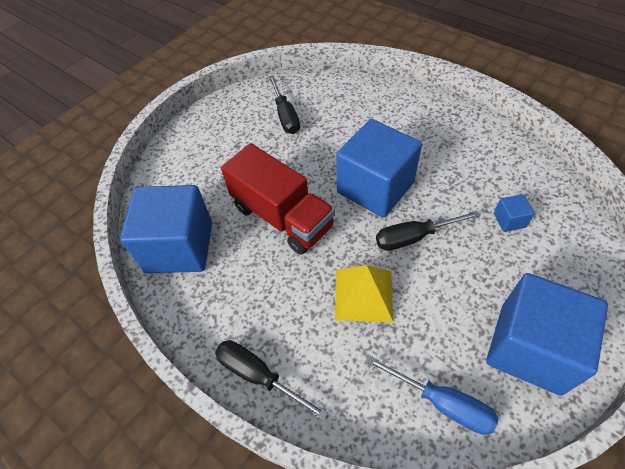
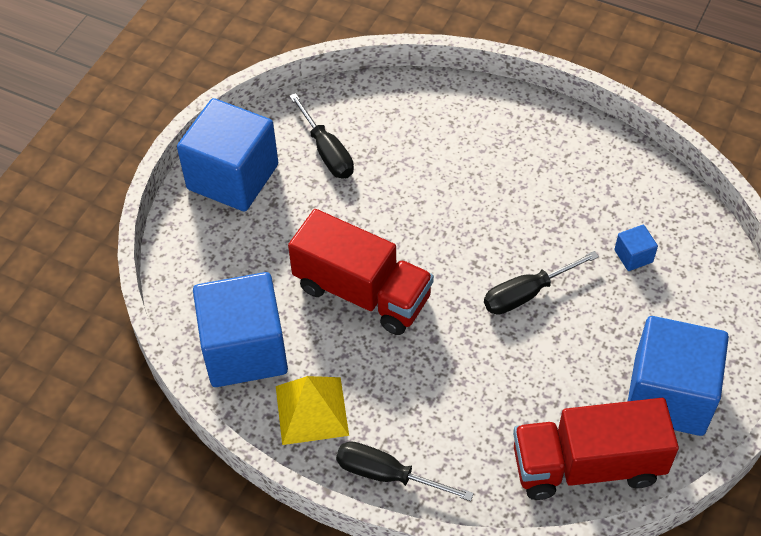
camera: 15 degrees left, 0 degrees up
(364, 295) = (483, 369): yellow pyramid -> yellow pyramid (312, 410)
(375, 187) = (469, 237): blue cube -> blue cube (233, 177)
(443, 403) = (587, 465): blue screwdriver -> red truck

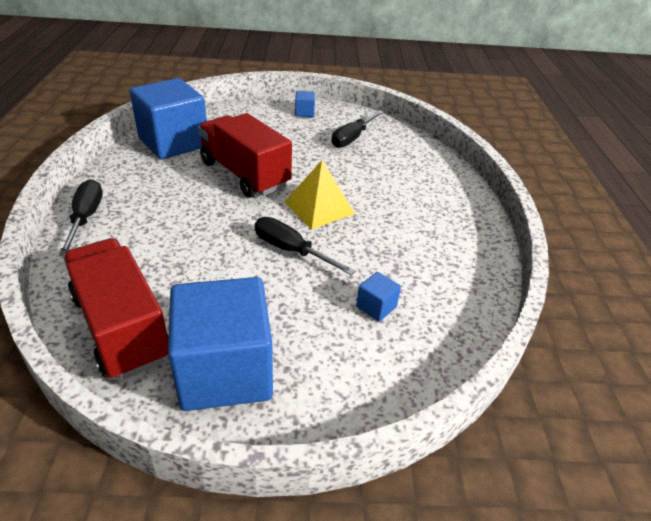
camera: 60 degrees right, 15 degrees down
(233, 177) = (304, 113): blue cube -> blue cube, size x0.40
(312, 410) = (134, 175): yellow pyramid -> yellow pyramid (319, 207)
(362, 292) = (244, 174): red truck -> red truck turned 135 degrees clockwise

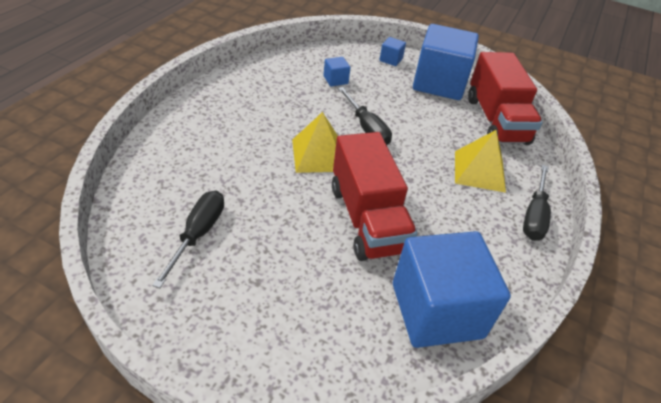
camera: 155 degrees left, 5 degrees up
(146, 244) = (479, 171): none -> yellow pyramid
(304, 113) = (212, 319): blue cube -> blue cube (391, 60)
(352, 138) = (198, 234): black screwdriver -> black screwdriver turned 45 degrees counterclockwise

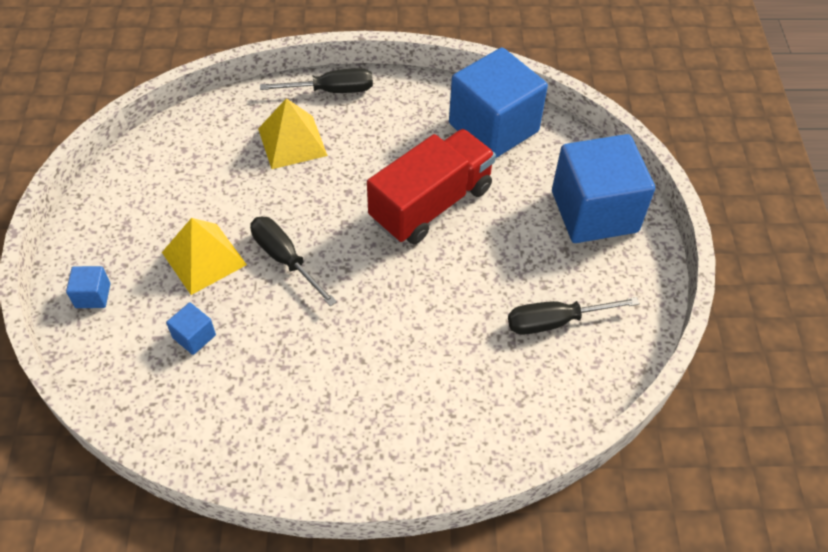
camera: 115 degrees left, 10 degrees up
(318, 155) = (367, 282): yellow pyramid -> yellow pyramid (204, 258)
(367, 128) = (285, 259): black screwdriver -> black screwdriver turned 75 degrees counterclockwise
(439, 83) = (127, 222): blue cube -> blue cube (594, 211)
(496, 120) = (182, 148): red truck -> none

